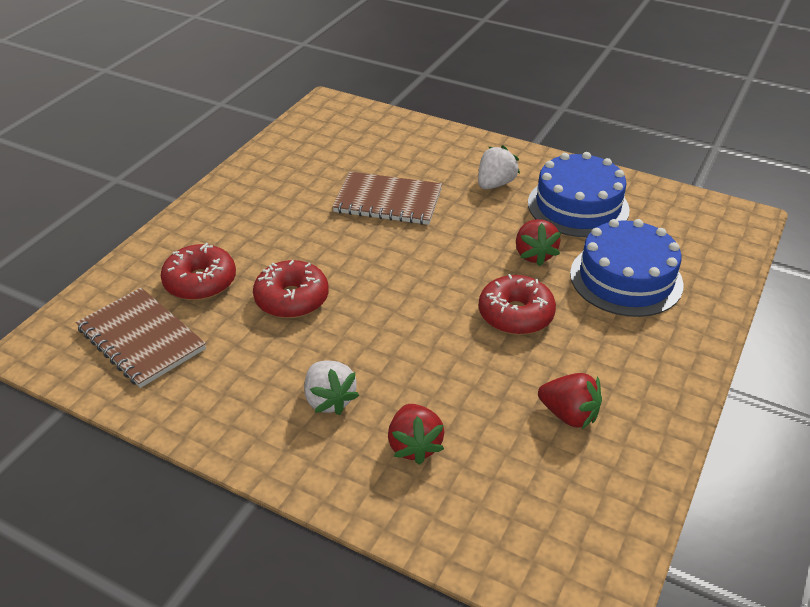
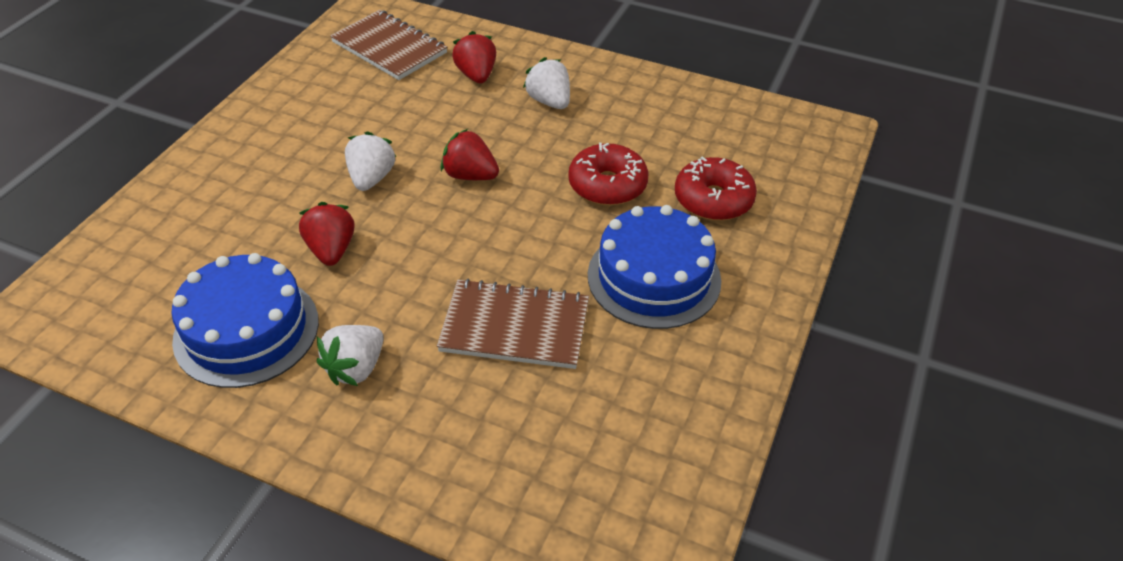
camera: 175 degrees right, 5 degrees up
(141, 339) = (739, 142): brown notebook -> brown notebook (389, 47)
(515, 315) = (371, 178): red donut -> white strawberry
(569, 415) = (346, 98): red strawberry -> red strawberry (470, 175)
(626, 278) = (234, 223): blue cake -> blue cake (654, 277)

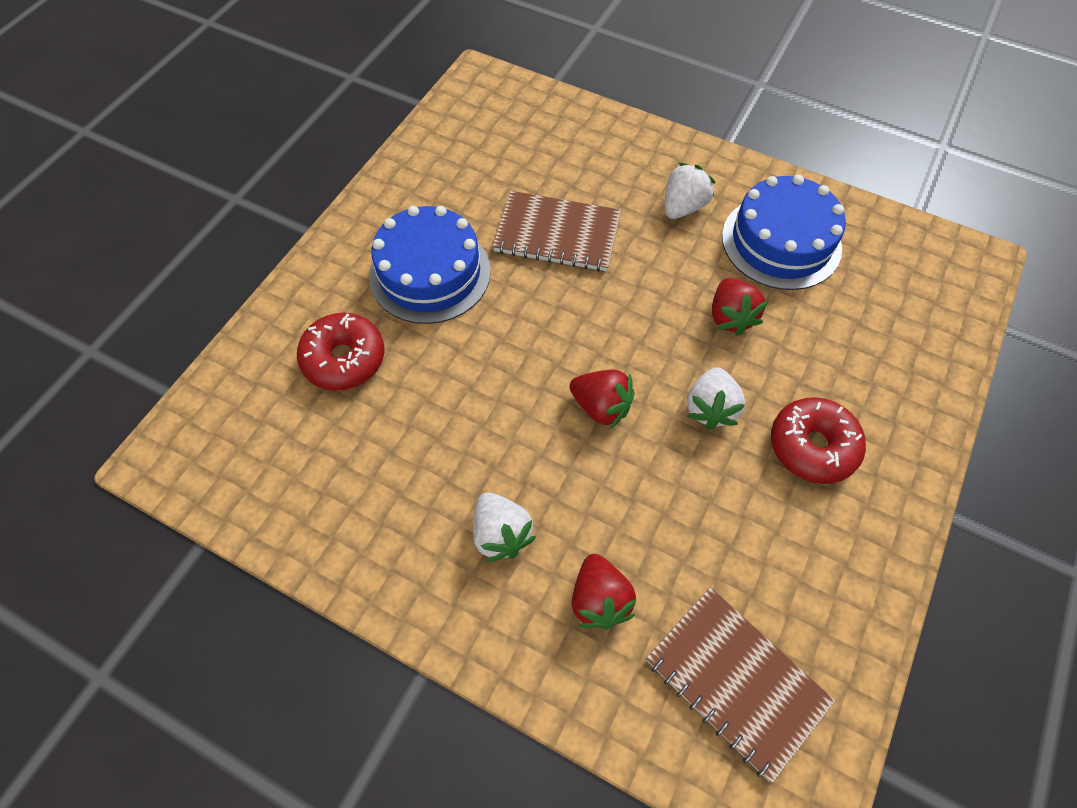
camera: 175 degrees left, 15 degrees up
(607, 185) = (451, 385): red donut -> red donut (812, 446)

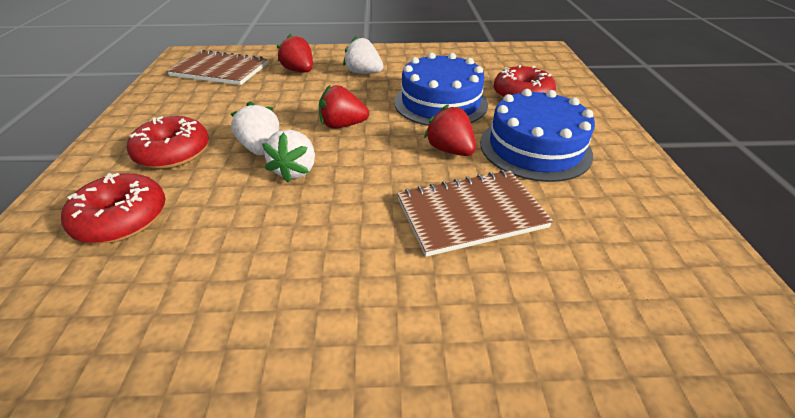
camera: 150 degrees right, 20 degrees down
(683, 207) = (357, 304): white strawberry -> white strawberry (295, 170)
(730, 317) = (259, 209): red strawberry -> red strawberry (450, 150)
(781, 242) = (209, 312): blue cake -> blue cake (440, 102)
(855, 360) = (122, 219): none -> red donut

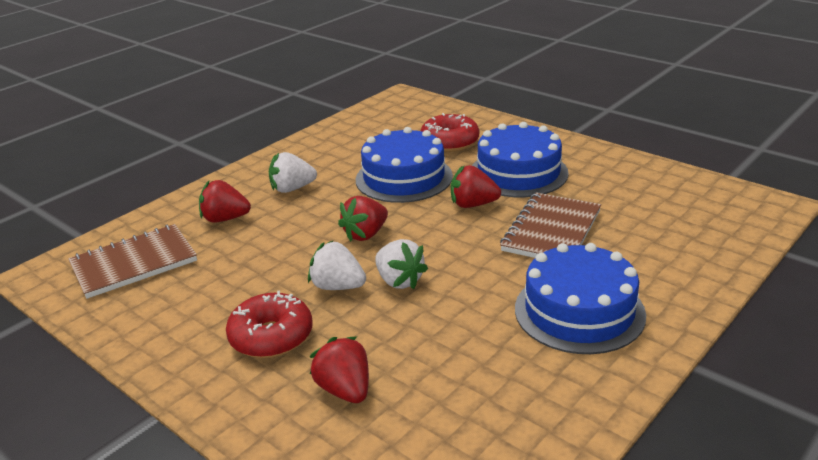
camera: 45 degrees left, 10 degrees down
(122, 219) = (345, 390): red donut -> red strawberry
(352, 306) = (579, 311): none -> blue cake

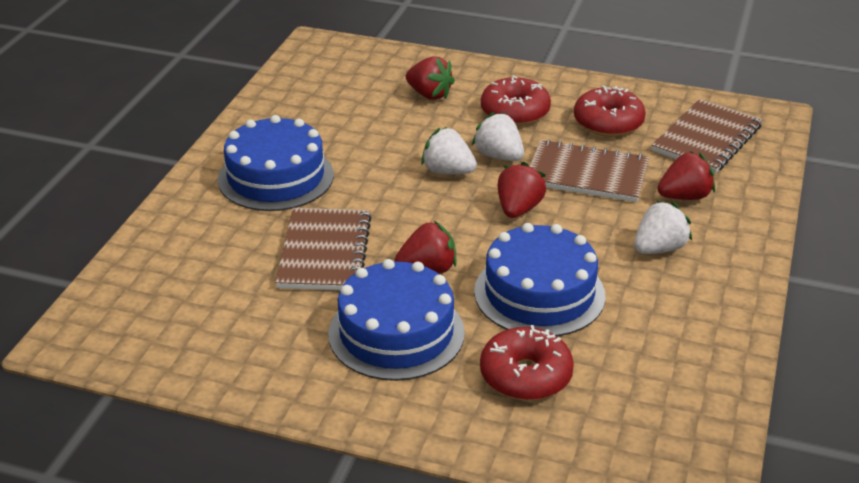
camera: 155 degrees right, 5 degrees up
(195, 300) = (608, 123): none -> red donut
(277, 252) = (587, 174): none -> brown notebook
(338, 286) = (498, 156): white strawberry -> white strawberry turned 135 degrees counterclockwise

